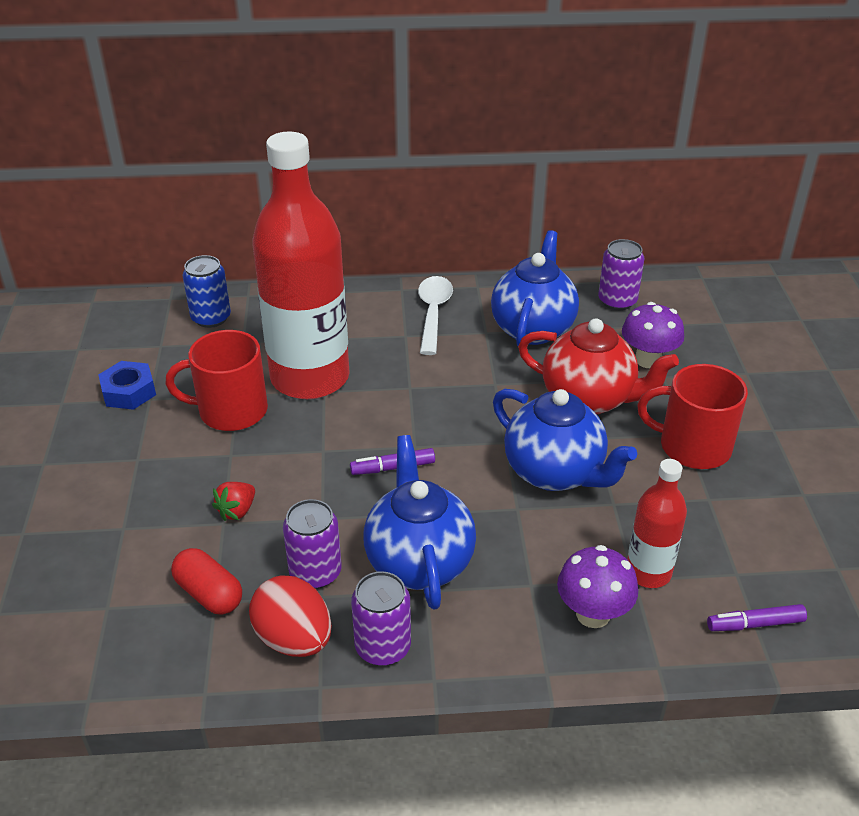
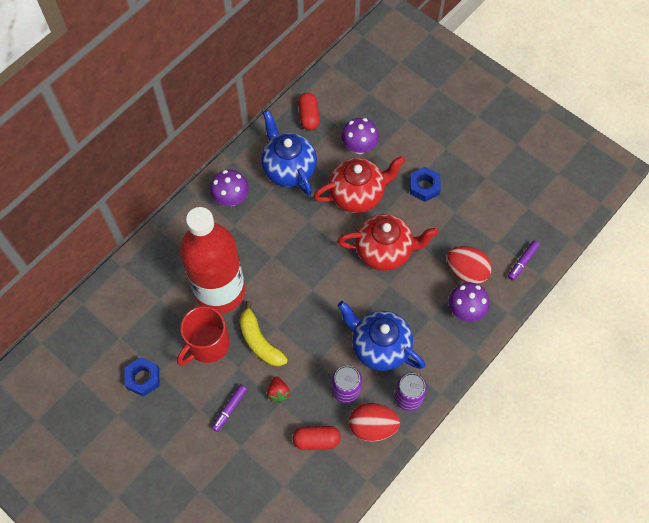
camera: 45 degrees left, 25 degrees up
(211, 318) = (122, 298): blue can -> none
(287, 449) = (259, 341): none -> yellow banana
(393, 467) = (316, 309): purple marker -> purple marker (230, 409)
(433, 313) = (231, 198): white spoon -> purple mushroom
(555, 472) = (384, 251): blue teapot -> red teapot
(617, 301) = (309, 116): purple can -> red capsule
(648, 572) = (466, 271): red bottle -> red egg
(693, 446) = (424, 187): red mug -> blue nut

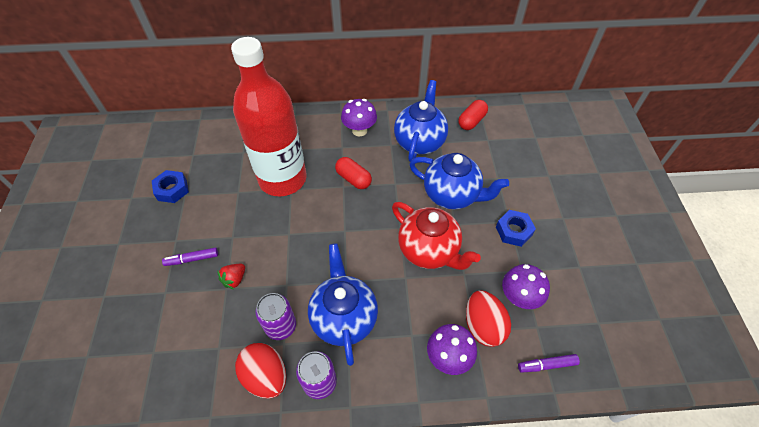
camera: 45 degrees right, 10 degrees down
(207, 344) = (234, 204): red mug -> none
(259, 341) = (267, 233): yellow banana -> none
(316, 440) = (215, 342): red capsule -> red capsule (353, 179)
(357, 195) = (452, 195): red teapot -> blue teapot
(359, 147) = (489, 165): purple mushroom -> purple mushroom (519, 297)

